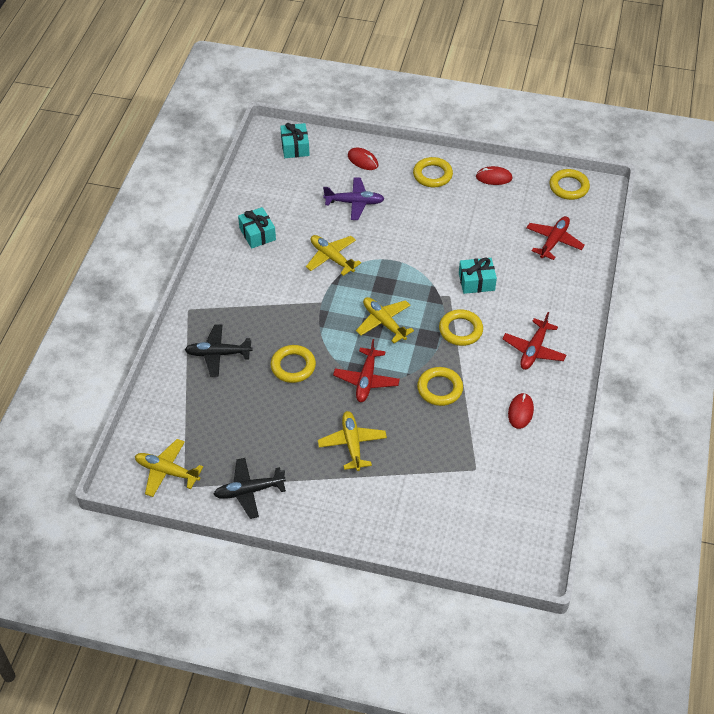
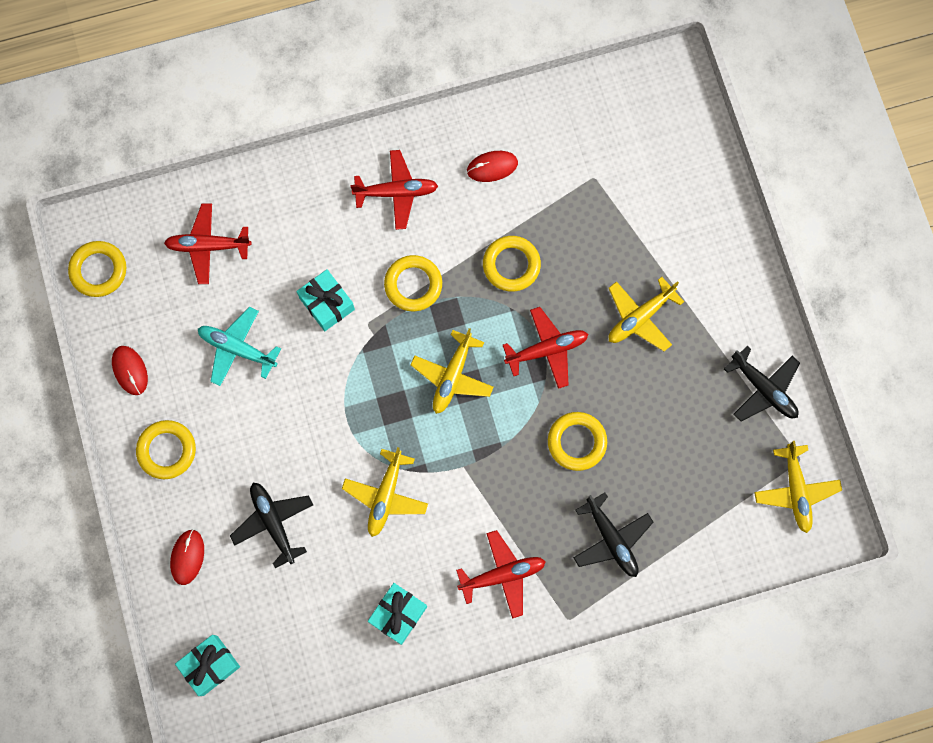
camera: 120 degrees left, 25 degrees up
(240, 291) = (502, 575): none -> red plane
(354, 203) = (273, 522): purple plane -> black plane
(475, 228) = (237, 348): none -> turquoise plane

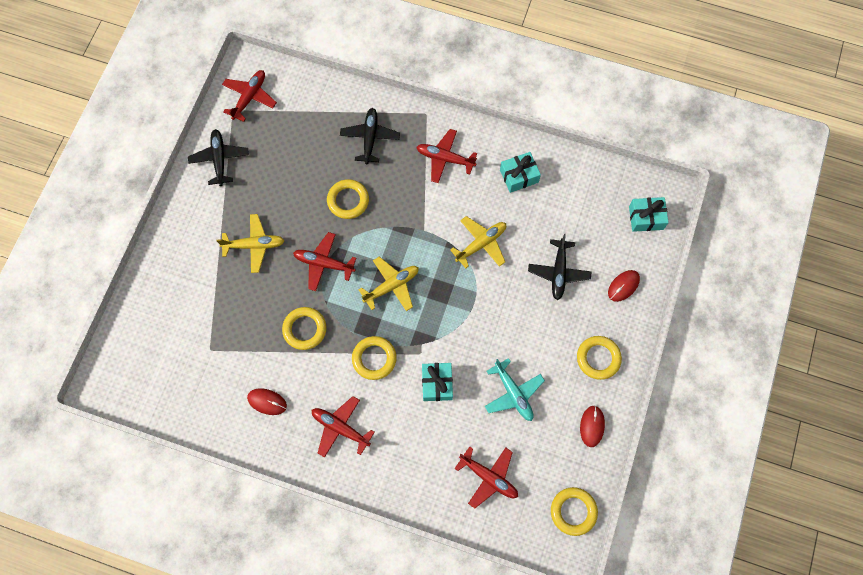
camera: 145 degrees left, 5 degrees down
(795, 490) = (249, 97): yellow plane -> red plane

